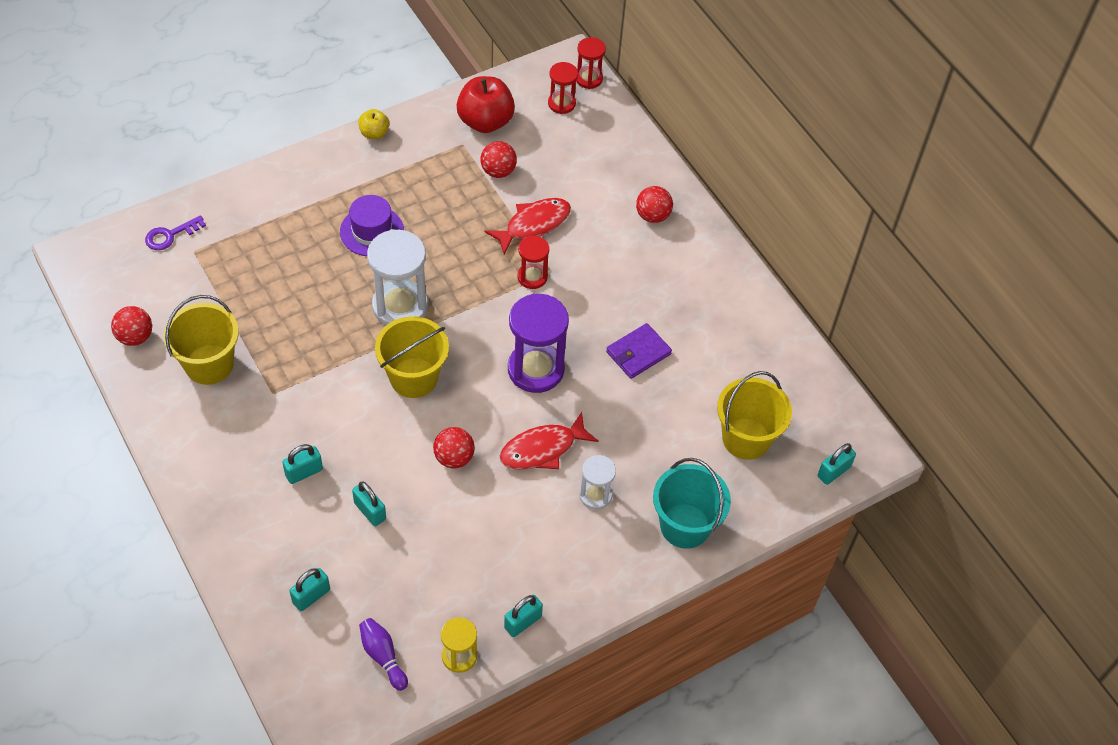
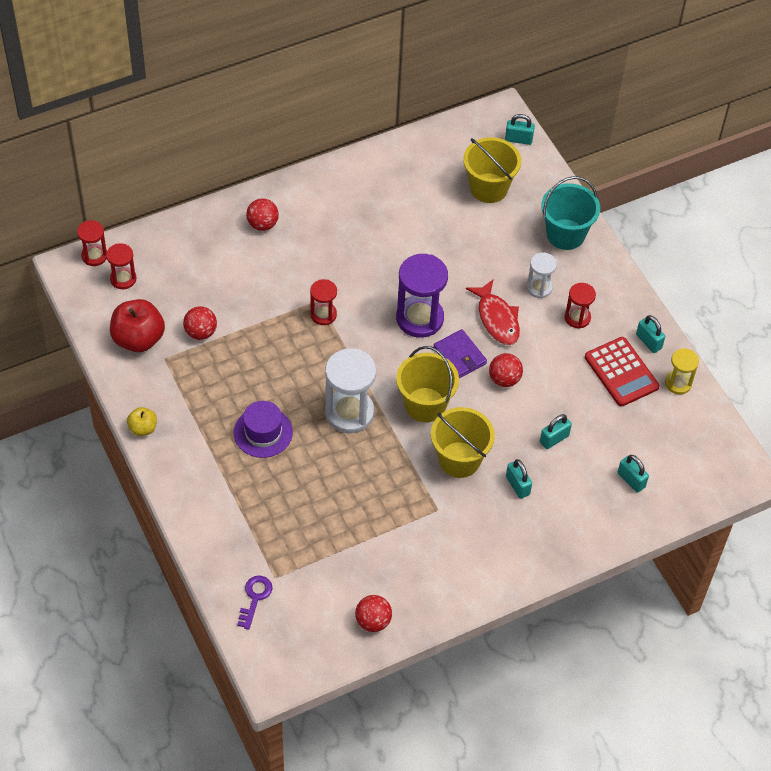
camera: 85 degrees left, 0 degrees up
(170, 235) = (255, 598): purple key -> purple key turned 135 degrees counterclockwise
(209, 364) = (406, 560): yellow bucket -> yellow bucket (459, 460)
(383, 656) = (680, 432): purple bowling pin -> none
(472, 588) = (621, 372): none -> red calculator
(533, 224) = (265, 310): red fish -> none
(553, 538) = (577, 318): none -> red hourglass
(638, 353) = (405, 248): purple wallet -> purple wallet (459, 356)
(833, 471) = (518, 139): turquoise padlock -> turquoise padlock turned 45 degrees counterclockwise

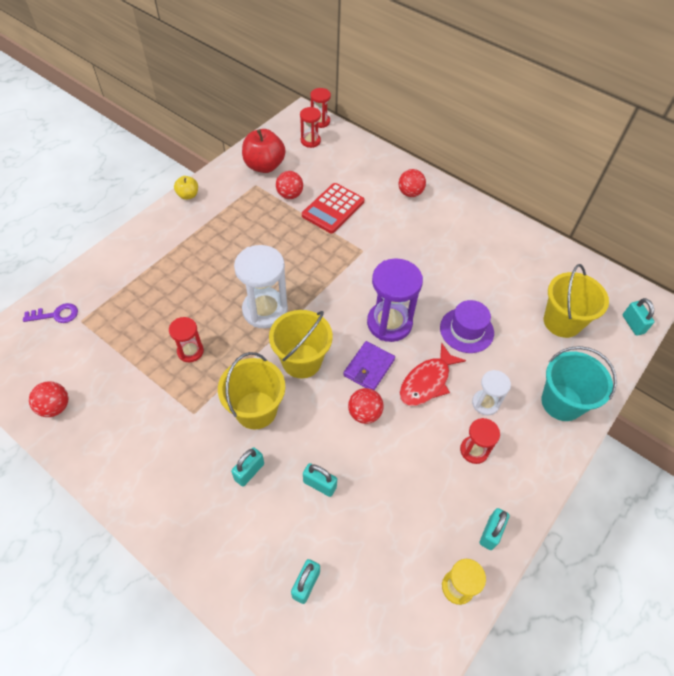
camera: 65 degrees right, 0 degrees up
(263, 432) = (217, 262): purple hat -> purple hat (466, 330)
(323, 314) = (351, 258): red hourglass -> red hourglass (190, 351)
(621, 372) = (435, 519): red calculator -> red calculator (333, 208)

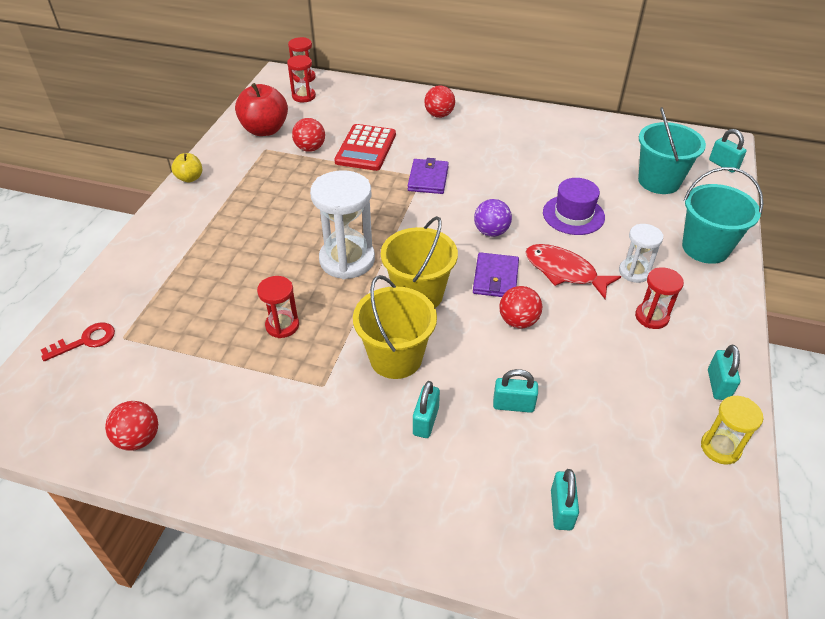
camera: 20 degrees left, 10 degrees down
(56, 315) = (85, 341): purple key -> red key
(367, 255) = (428, 179): none -> purple wallet
(389, 323) = (491, 232): purple hourglass -> purple ball
(427, 382) = (564, 271): red fish -> red fish turned 105 degrees clockwise
(562, 322) = (659, 181): yellow bucket -> turquoise bucket

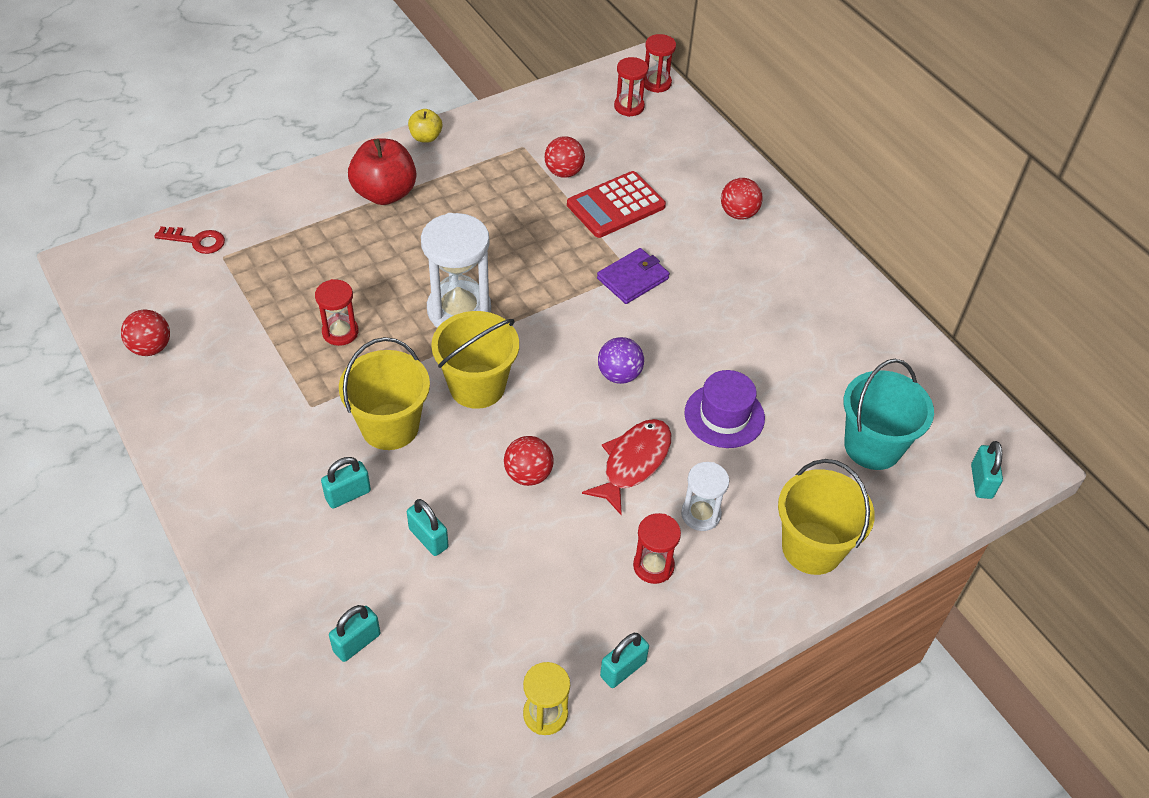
camera: 40 degrees right, 5 degrees up
(265, 130) = (547, 124): red apple -> red apple (385, 193)
(495, 278) = (562, 421): purple wallet -> none
(564, 271) = (633, 463): red fish -> red fish turned 45 degrees clockwise
(705, 248) = (812, 548): turquoise bucket -> yellow bucket

